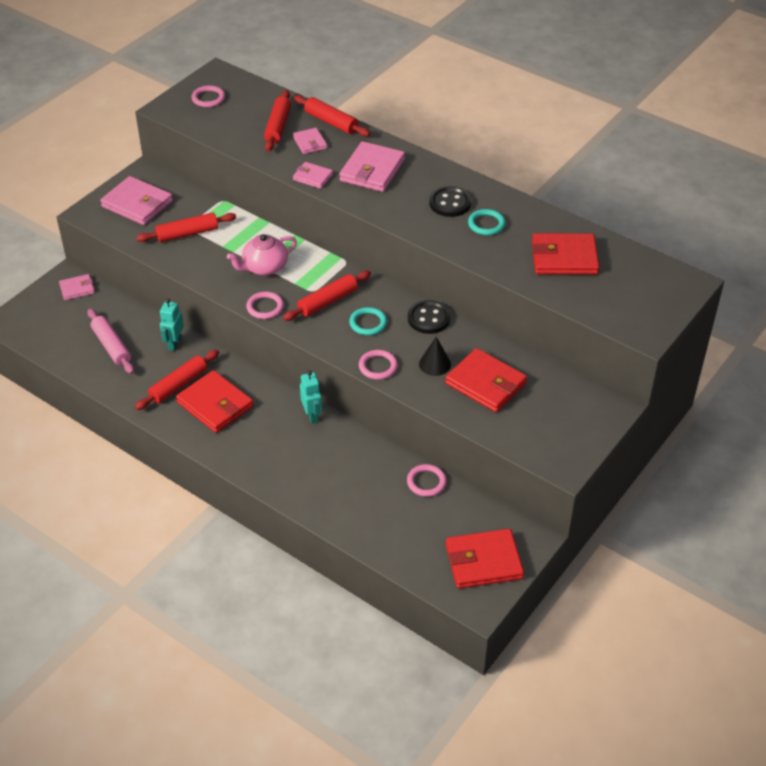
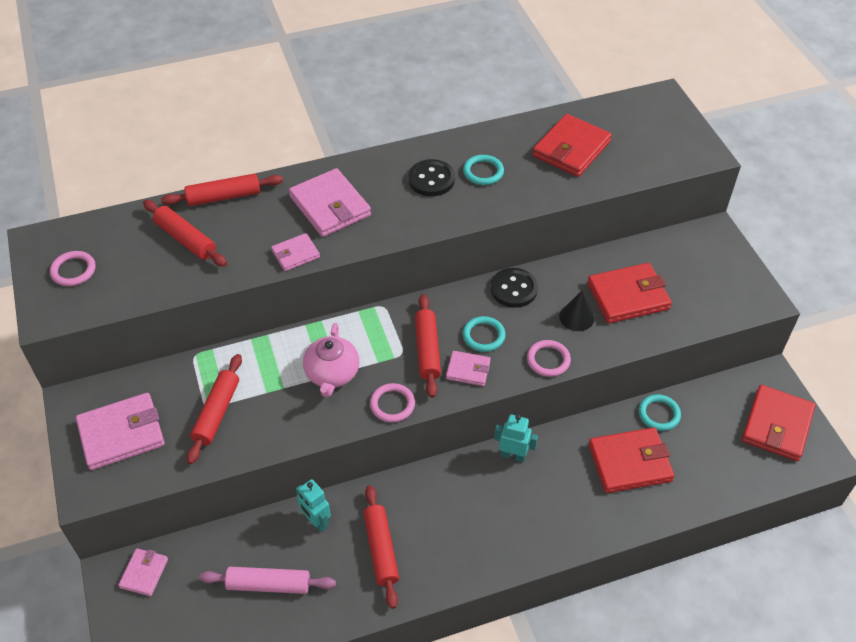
camera: 55 degrees left, 5 degrees up
(215, 404) = (435, 530): red wallet -> red wallet (630, 462)
(310, 143) = (239, 229): pink wallet -> pink wallet (468, 370)
(426, 482) = (659, 414): pink ring -> turquoise ring

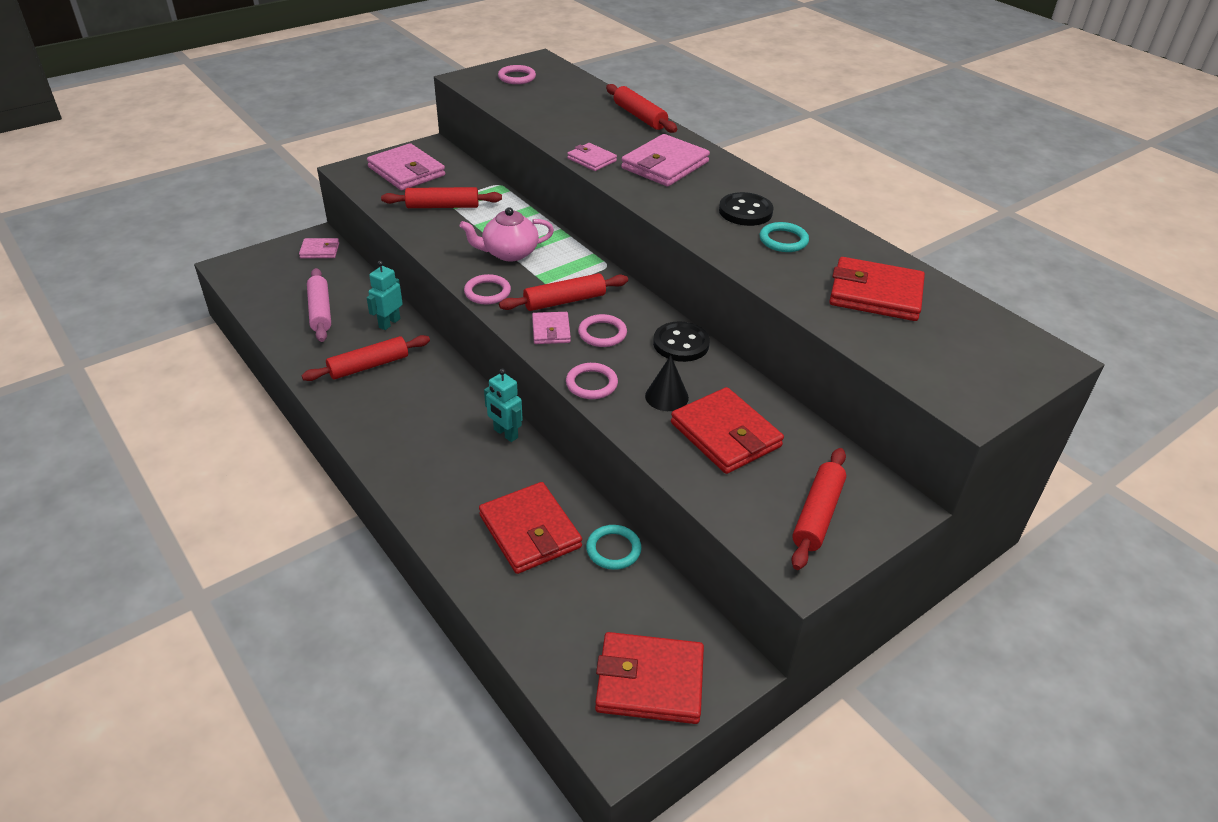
camera: 70 degrees right, 10 degrees down
(185, 239) = (578, 111): red rolling pin -> red rolling pin (817, 514)
(483, 336) = (602, 333): turquoise ring -> pink ring
(513, 455) = (505, 434): turquoise robot -> turquoise robot turned 135 degrees clockwise

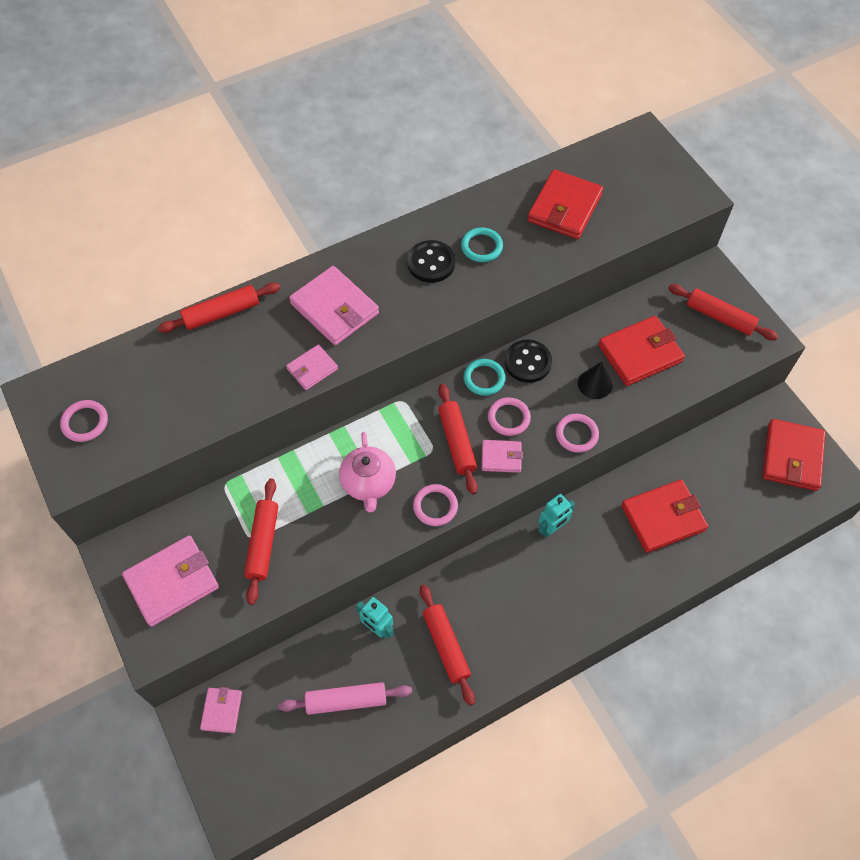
camera: 80 degrees left, 20 degrees up
(613, 549) = (681, 463): turquoise ring -> turquoise ring (484, 378)

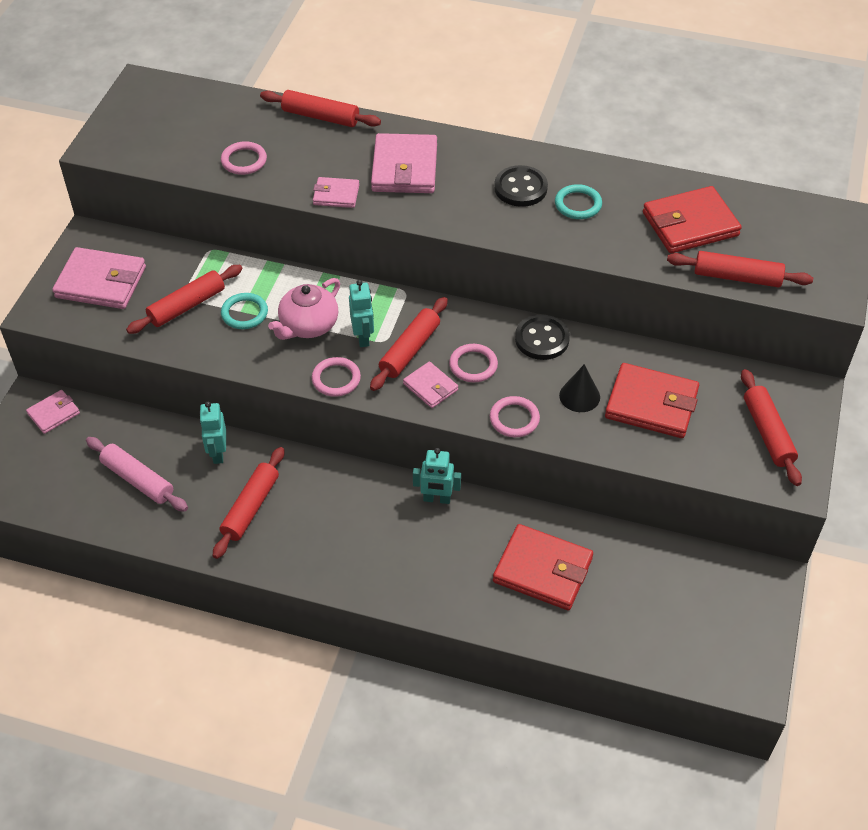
camera: 45 degrees right, 10 degrees down
(85, 422) = (147, 121): pink ring -> pink ring (244, 160)
(415, 459) = (363, 337): none -> turquoise robot
(484, 378) = (490, 324): turquoise ring -> turquoise ring (244, 313)
(633, 225) = (737, 277): none -> red rolling pin
(792, 457) = (731, 626): red wallet -> none

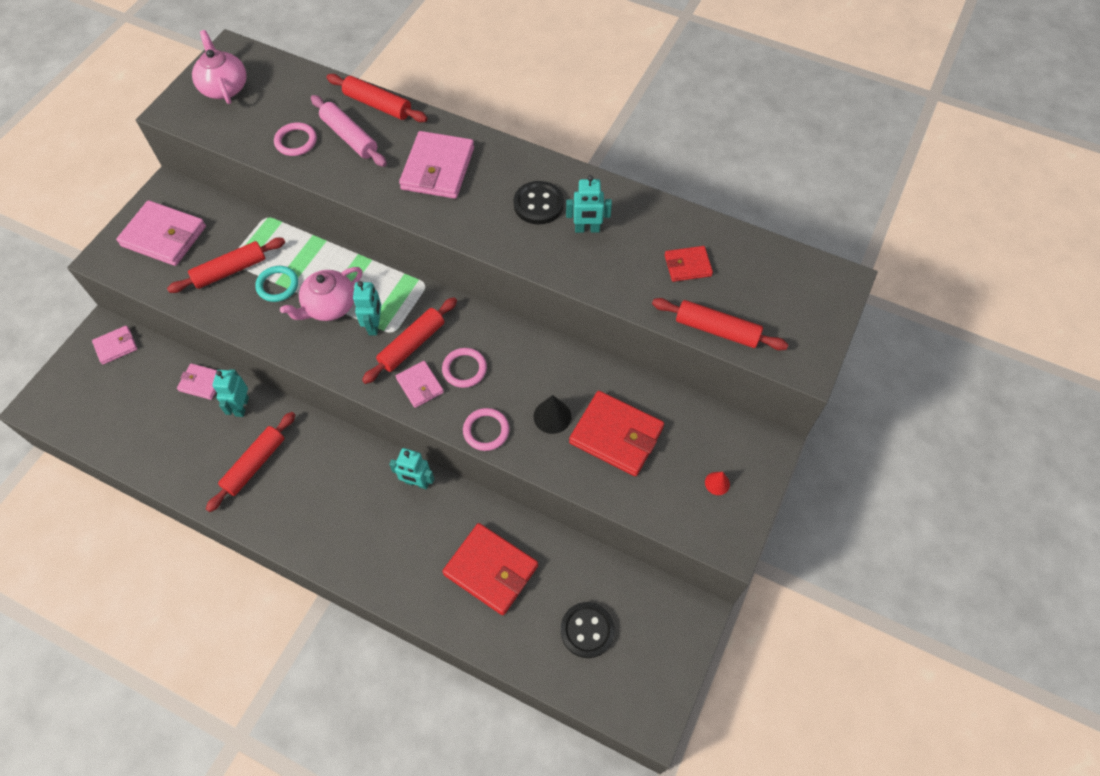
camera: 10 degrees right, 10 degrees up
(138, 480) = (168, 422): pink rolling pin -> pink rolling pin (350, 137)
(147, 119) = (224, 87): none -> pink teapot
(336, 195) = (367, 188): pink wallet -> pink wallet (202, 383)
(336, 379) = (338, 364): pink ring -> none
(542, 339) = (534, 351): black button -> black button (587, 630)
(578, 204) = (587, 229): turquoise ring -> turquoise robot
(690, 224) = (687, 266): red wallet -> red wallet, size x0.55
(767, 433) = (717, 483): red rolling pin -> red cone

